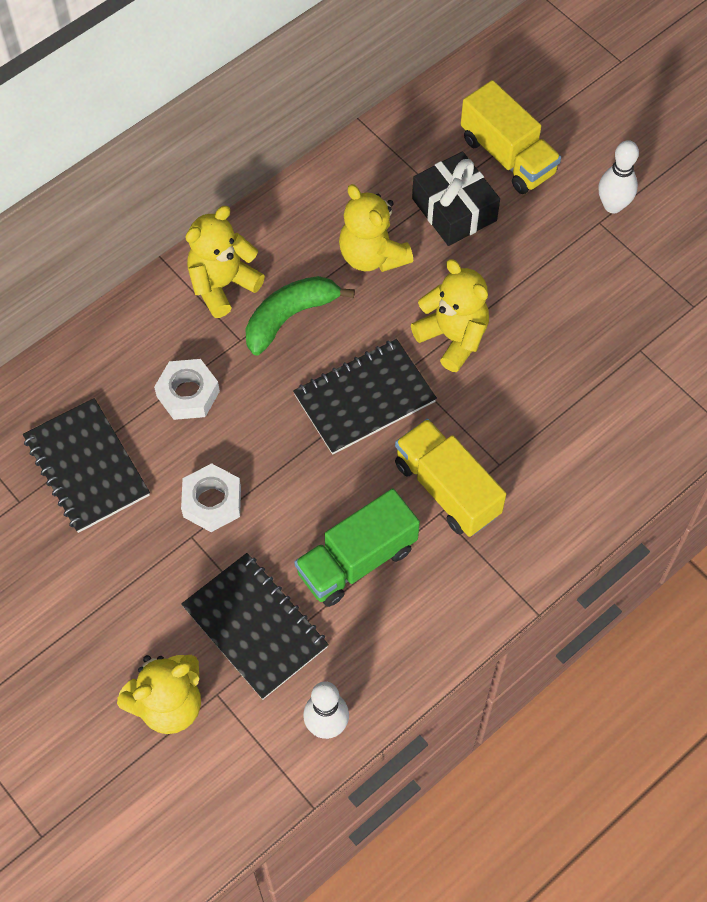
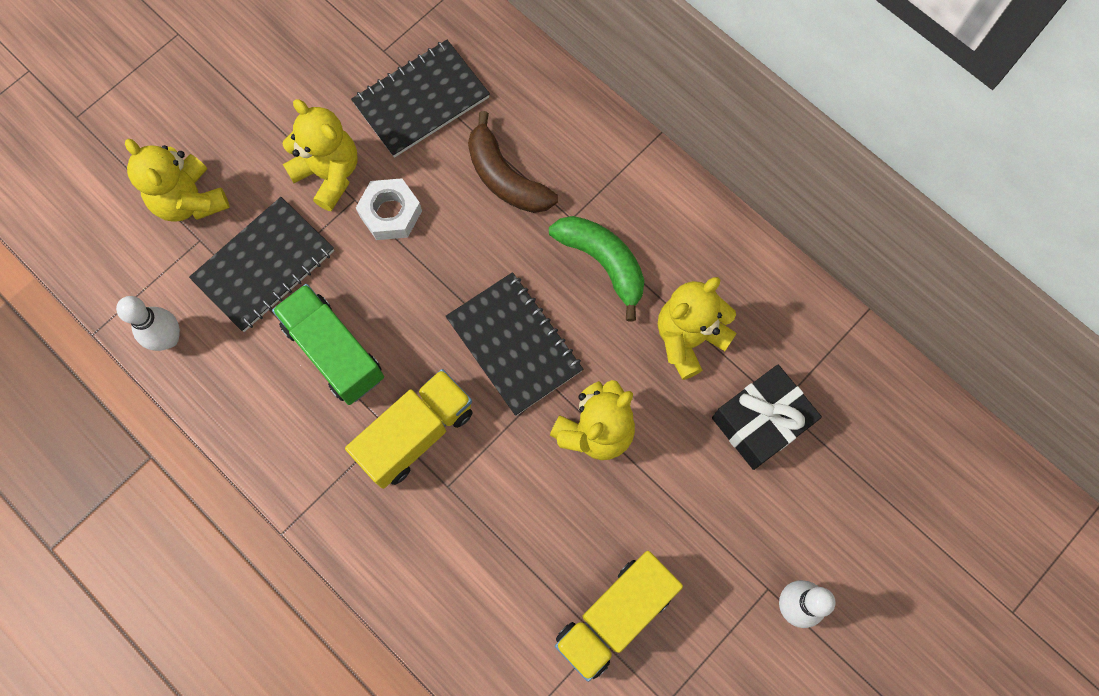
camera: 85 degrees right, 10 degrees up
(188, 394) = (505, 178): white nut -> brown banana
(222, 285) = (634, 194): yellow teddy bear -> yellow teddy bear (329, 174)
(507, 156) = (844, 478): yellow truck -> yellow truck (615, 616)

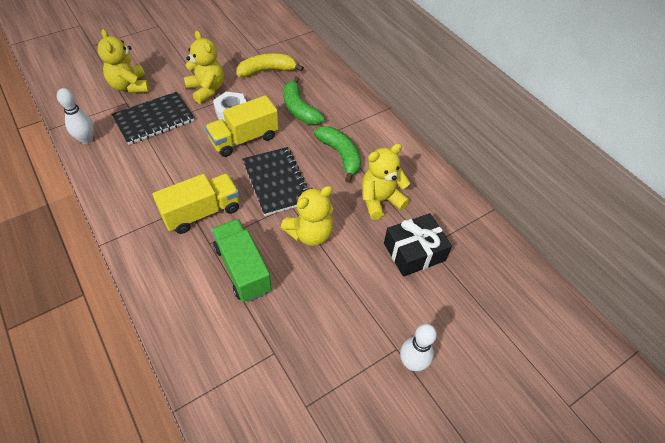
camera: 10 degrees right, 20 degrees down
(334, 352) = (173, 164): green truck -> green truck (243, 269)
(421, 100) = (267, 71): black notebook -> yellow banana
(505, 178) = (299, 109): brown banana -> green banana
(615, 616) = (288, 341): yellow truck -> yellow truck (244, 139)

